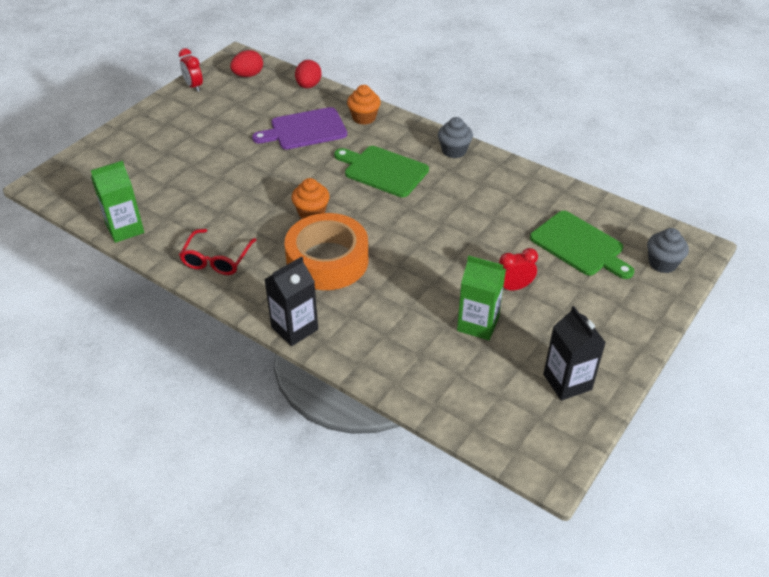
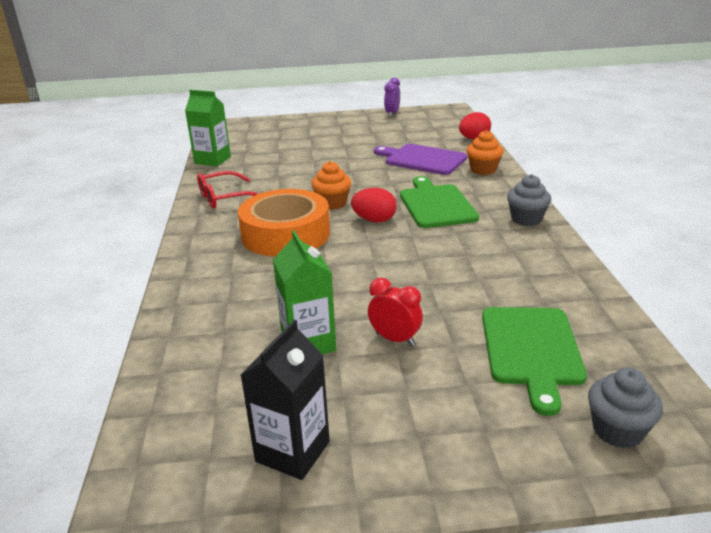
camera: 50 degrees right, 15 degrees down
(194, 86) = (392, 114): red clock -> purple clock
(248, 75) = (440, 120): red egg -> red egg (374, 220)
(294, 328) = (184, 258): black carton -> none

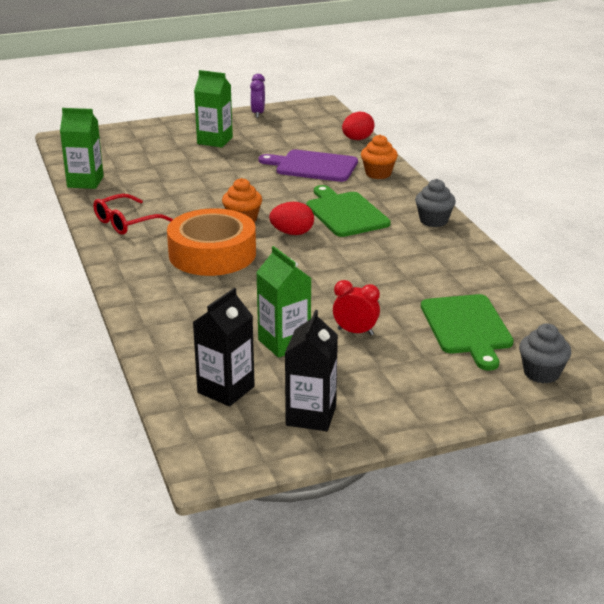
camera: 15 degrees left, 0 degrees up
(212, 397) = (226, 389): none -> black carton
(343, 133) = (215, 141): none -> green carton

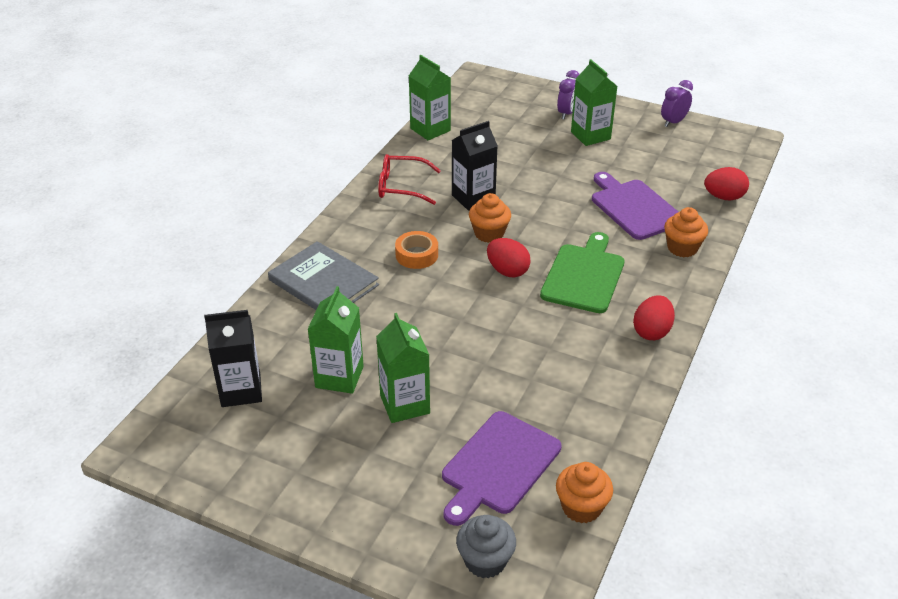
camera: 45 degrees right, 10 degrees up
(170, 301) = (323, 282): none -> grey book
(175, 135) = (567, 113): none -> purple clock
(212, 254) = (416, 255): orange tape -> orange tape, size x0.48
(311, 416) = (257, 458): black carton -> black carton (473, 198)
(355, 332) = (405, 404): red clock -> green carton
(433, 221) = (652, 331): grey cupcake -> red egg
(467, 327) = (498, 465): green cutting board -> purple cutting board
(544, 319) = (581, 507): none -> orange cupcake

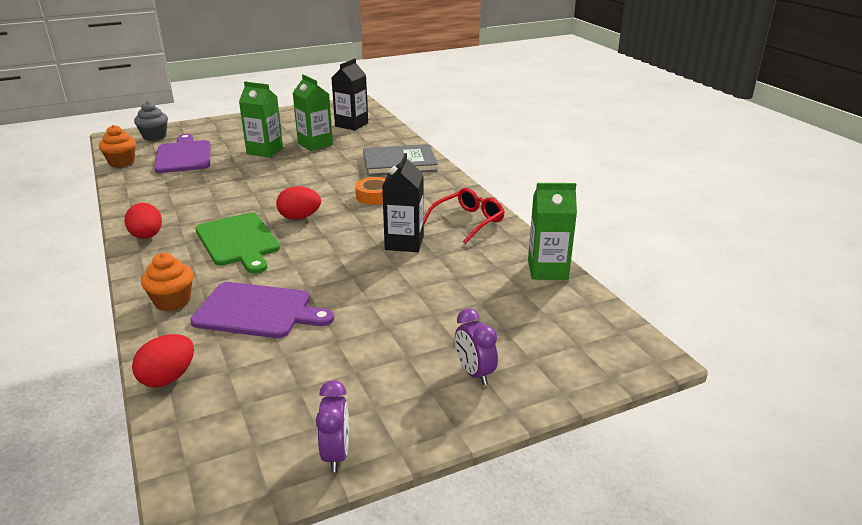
camera: 130 degrees right, 10 degrees down
(489, 234) = (350, 229): orange cupcake -> none
(590, 135) = (405, 361): green carton -> none

